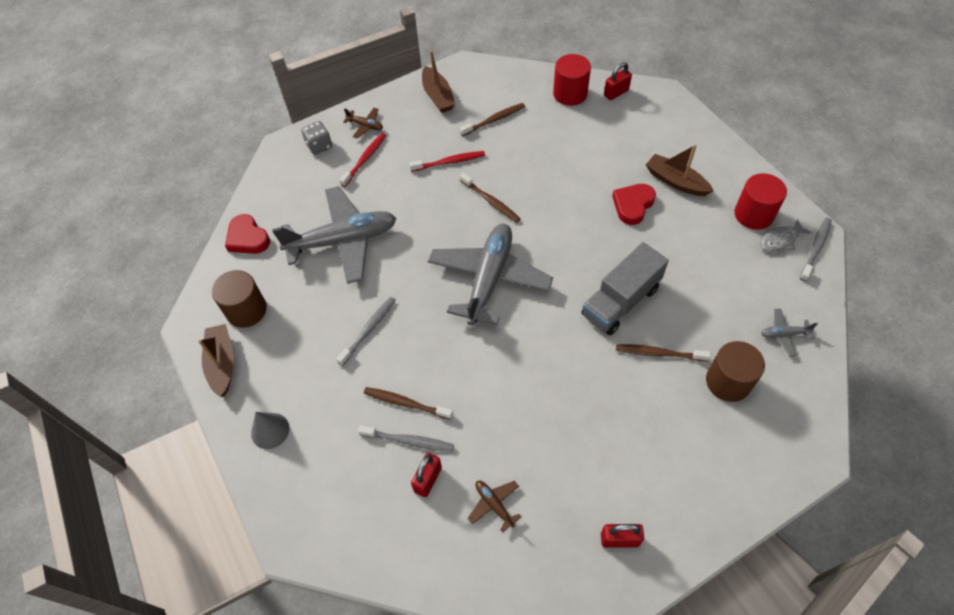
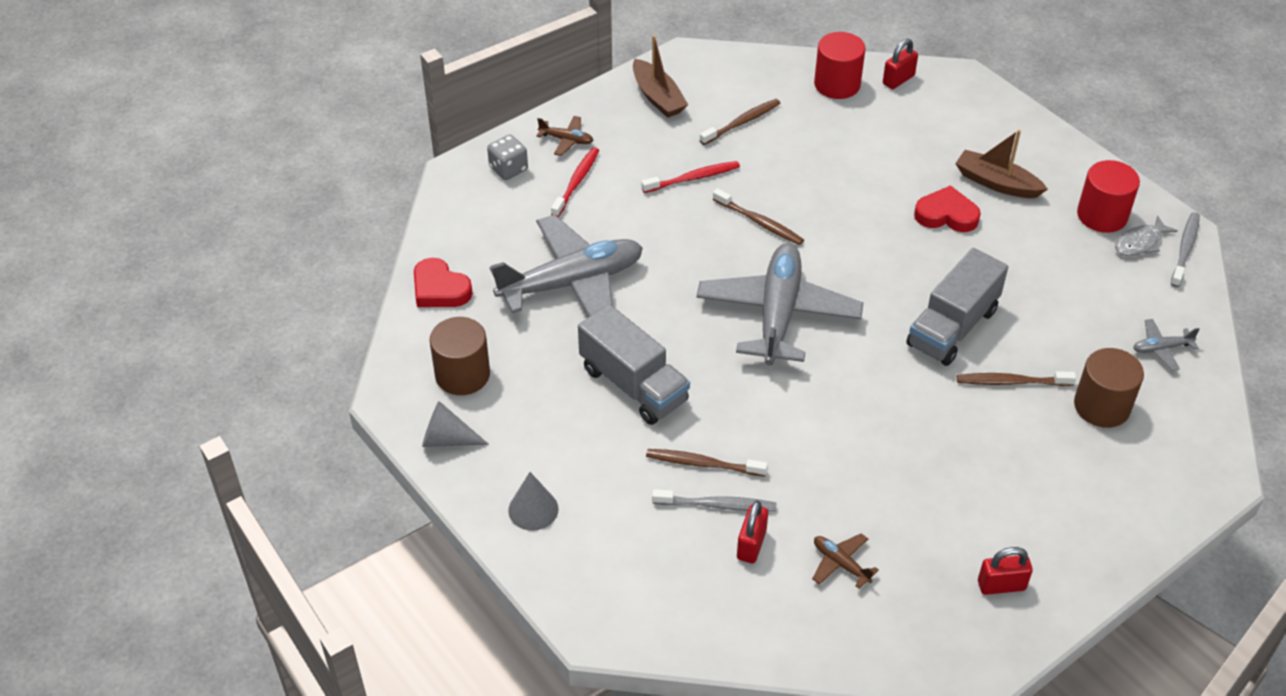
camera: 10 degrees left, 10 degrees down
(222, 363) = (447, 439): brown boat -> grey cone
(369, 330) = (633, 385): grey toothbrush -> grey truck
(633, 205) = (946, 215): red heart -> red heart turned 75 degrees clockwise

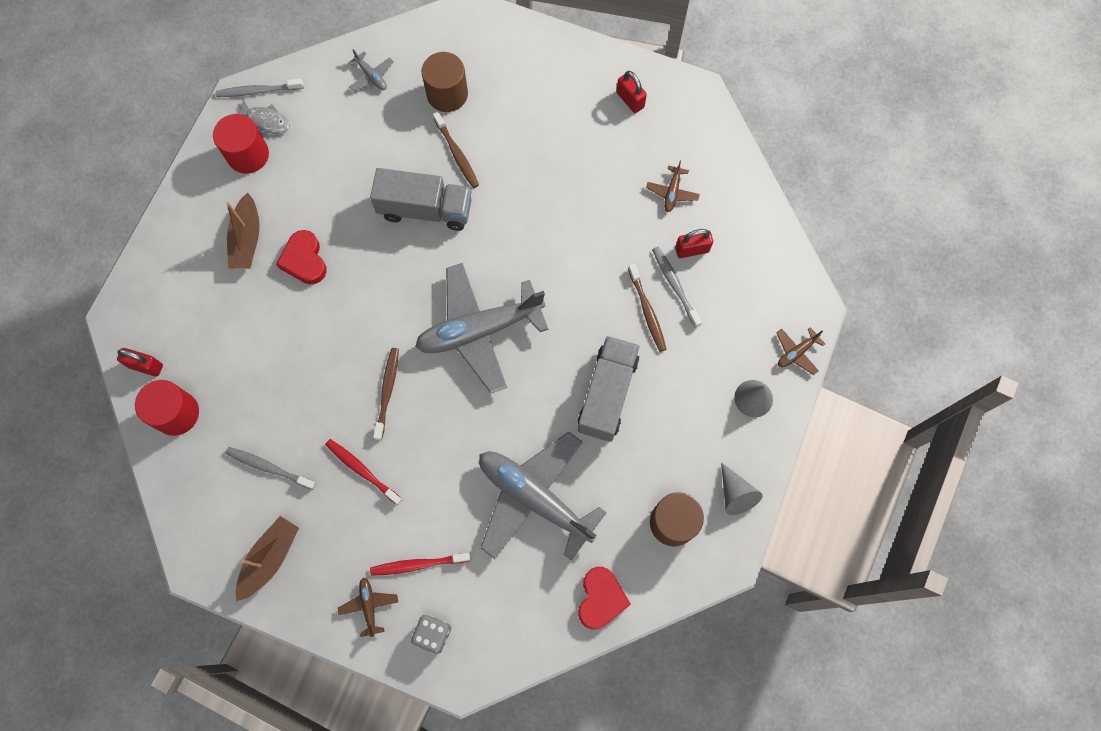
camera: 120 degrees left, 25 degrees up
(554, 581) = (796, 352): none -> brown plane
(742, 122) = (269, 467): brown toothbrush -> grey toothbrush

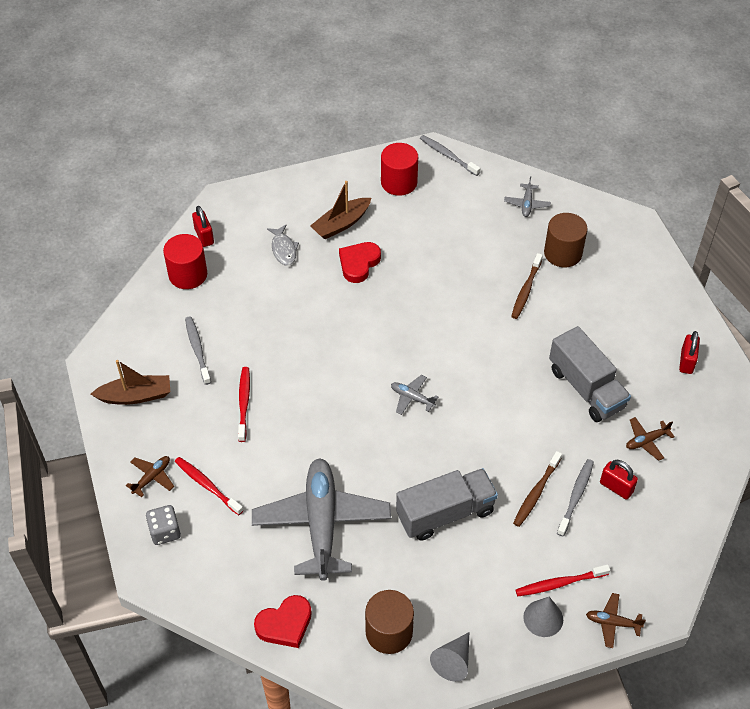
camera: 50 degrees right, 20 degrees down
(266, 121) = (432, 174): grey fish -> grey fish (283, 249)
(387, 391) = (313, 376): brown toothbrush -> none
(425, 209) = (466, 302): grey truck -> grey truck (586, 388)
(480, 330) = (412, 398): grey plane -> grey plane, size x0.40
(735, 362) = (559, 583): none -> red toothbrush

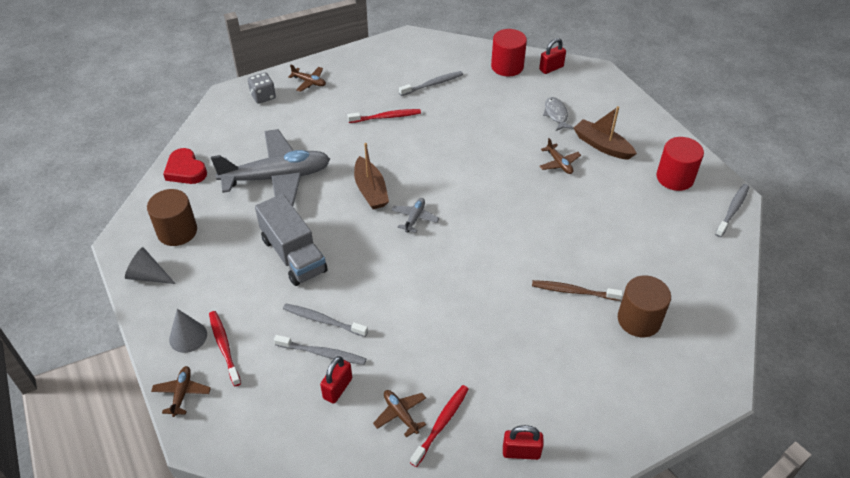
camera: 80 degrees right, 5 degrees down
(135, 396) = (381, 61): brown boat -> brown boat (370, 190)
(207, 485) = (305, 110): red toothbrush -> red toothbrush (441, 424)
(283, 249) = (556, 114): grey fish -> grey fish turned 105 degrees clockwise
(359, 263) = (559, 163): red heart -> brown plane
(527, 204) = (697, 282): grey plane -> none
(536, 493) = (323, 320): brown toothbrush -> grey toothbrush
(586, 388) = (458, 354): grey truck -> none

